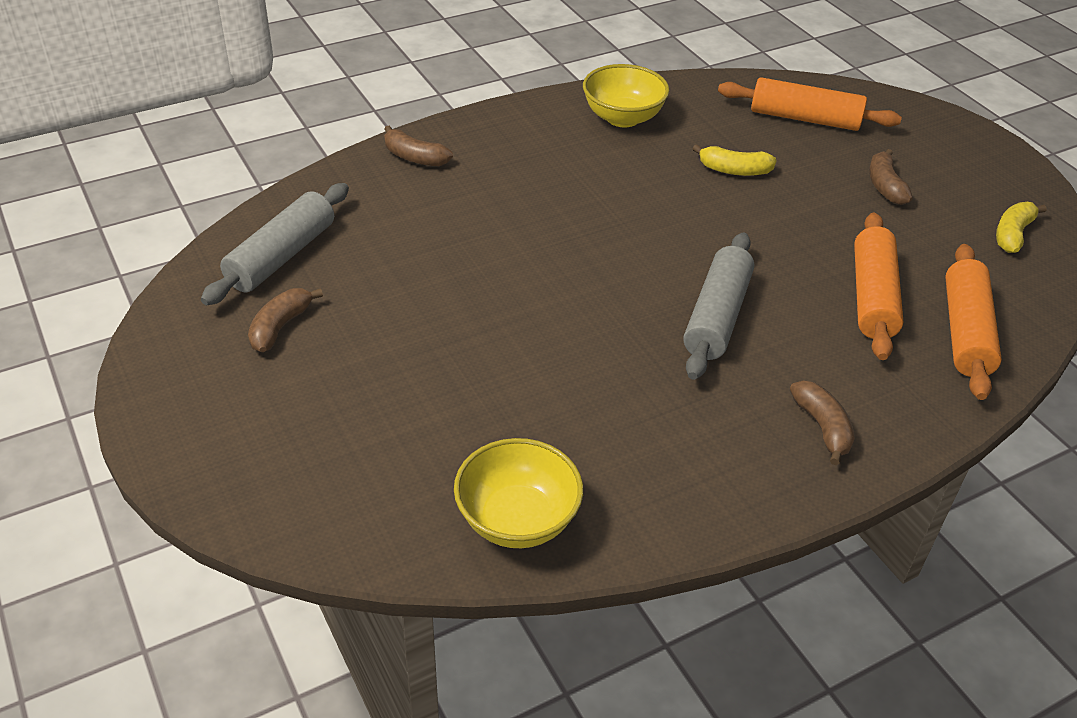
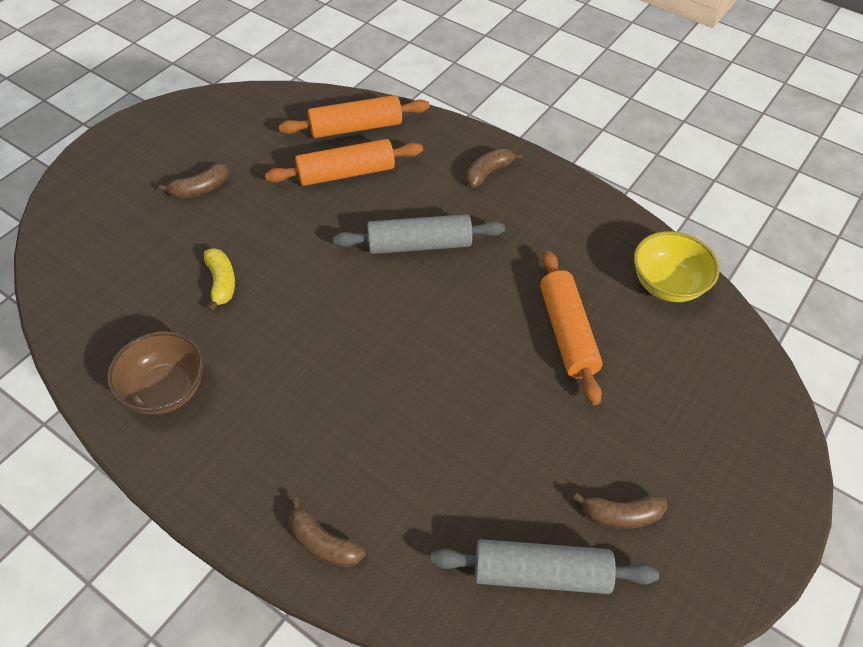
camera: 115 degrees left, 10 degrees up
(414, 157) = (323, 543): brown banana -> brown banana turned 120 degrees clockwise
(622, 118) = (165, 390): yellow bowl -> brown bowl
(805, 118) = (111, 256): orange rolling pin -> orange rolling pin (567, 333)
(1012, 234) = (232, 119): yellow banana -> none

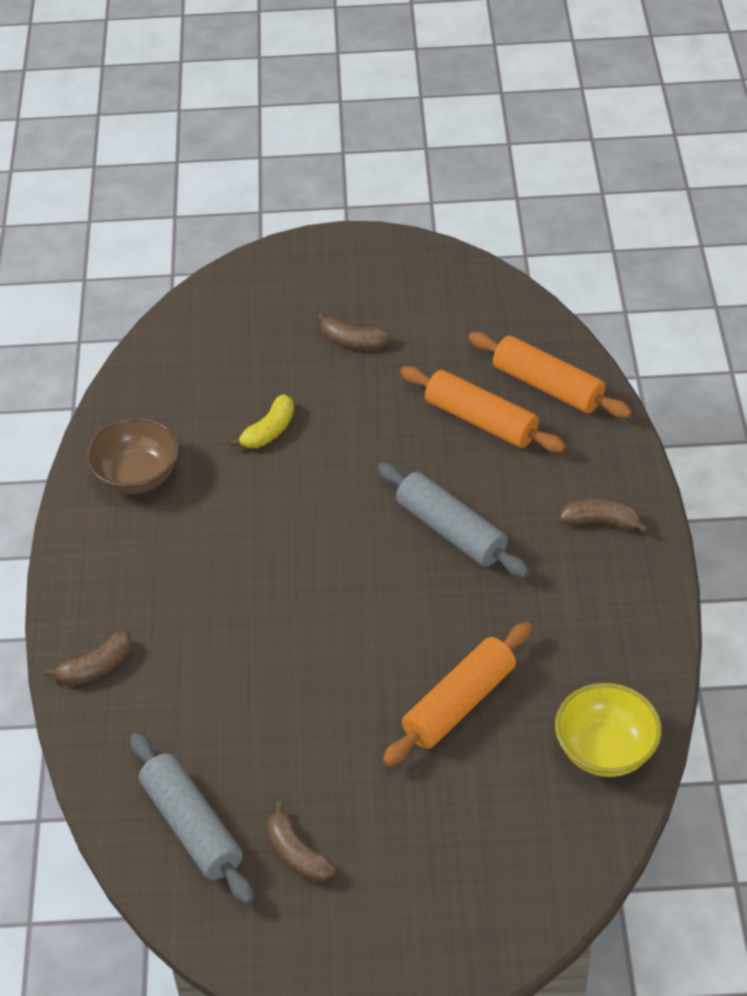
camera: 55 degrees right, 5 degrees down
(323, 543) = (96, 667): brown banana -> brown banana turned 120 degrees counterclockwise

